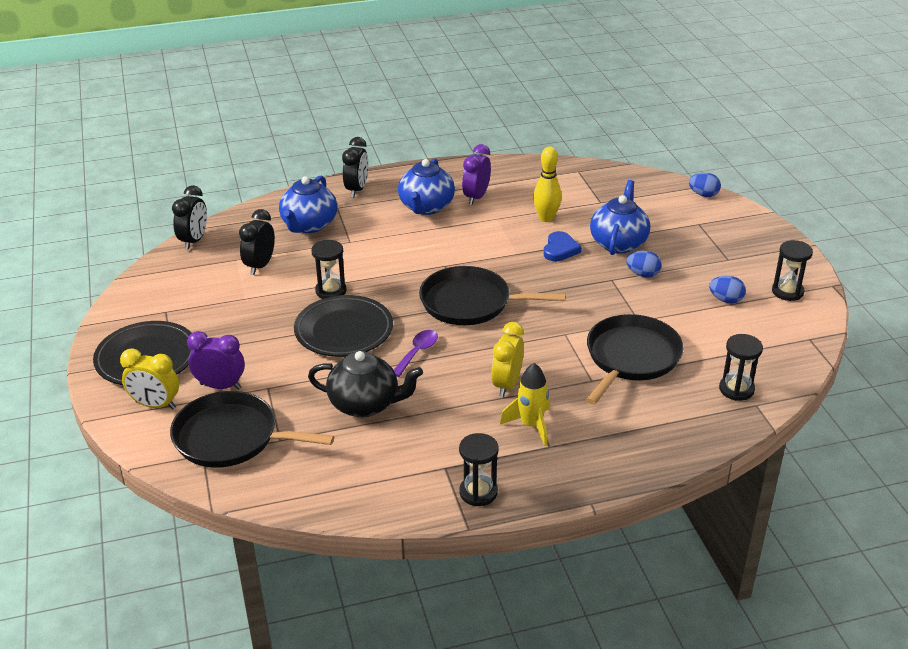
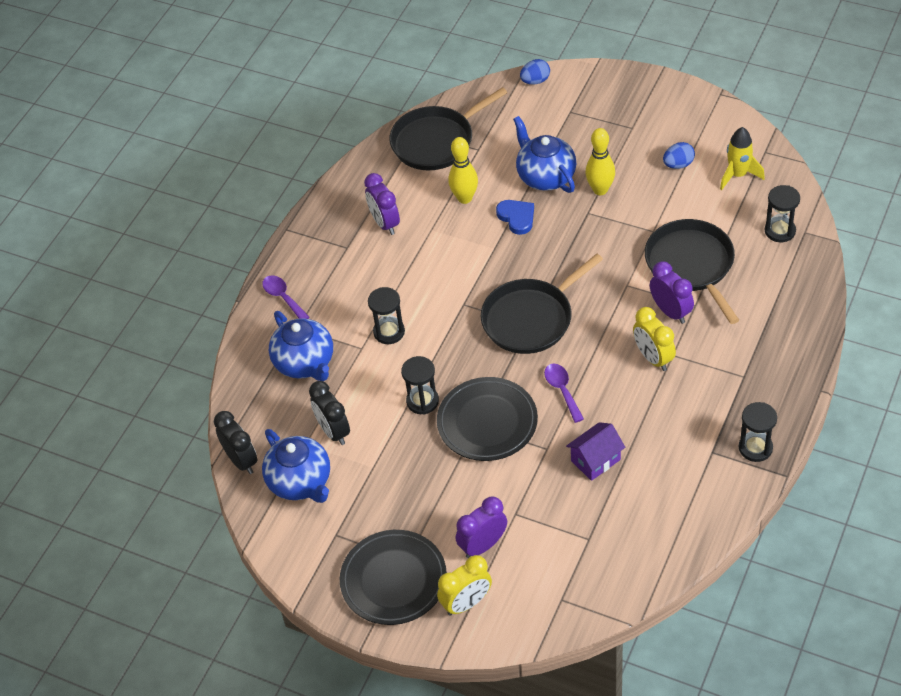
camera: 45 degrees left, 15 degrees up
(231, 437) = (557, 570): black pan -> black pan (436, 141)
(357, 189) = (283, 297): black clock -> purple spoon
(365, 404) = (595, 460): black teapot -> purple house
(426, 207) = (364, 266): blue teapot -> blue teapot (301, 482)
(531, 425) = (712, 373): yellow rocket -> yellow rocket (738, 175)
(567, 370) = (670, 312): none -> purple clock
(643, 274) = (600, 190): blue egg -> yellow bowling pin
(787, 292) = (703, 124): black hourglass -> black hourglass (389, 332)

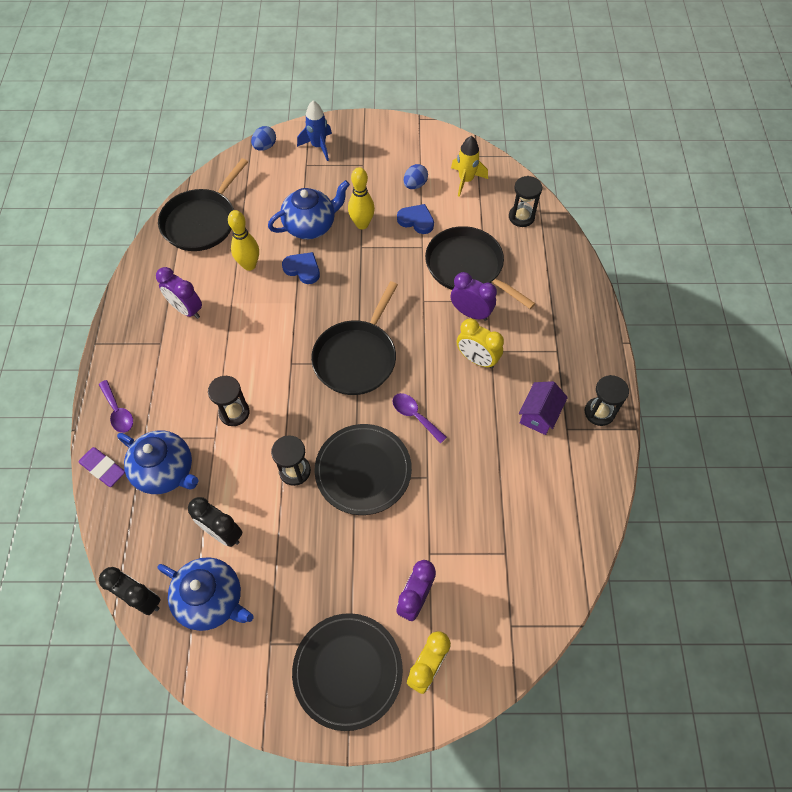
camera: 30 degrees left, 10 degrees up
(251, 342) = (103, 468): none -> purple eraser
(283, 297) = (118, 412): purple spoon -> purple spoon turned 150 degrees counterclockwise
(545, 176) = (311, 226): blue teapot -> blue teapot turned 120 degrees clockwise
(593, 95) = (318, 146): none -> blue rocket
(595, 460) = (475, 473): purple house -> purple house (539, 415)
(660, 202) = (416, 220): none -> blue heart

